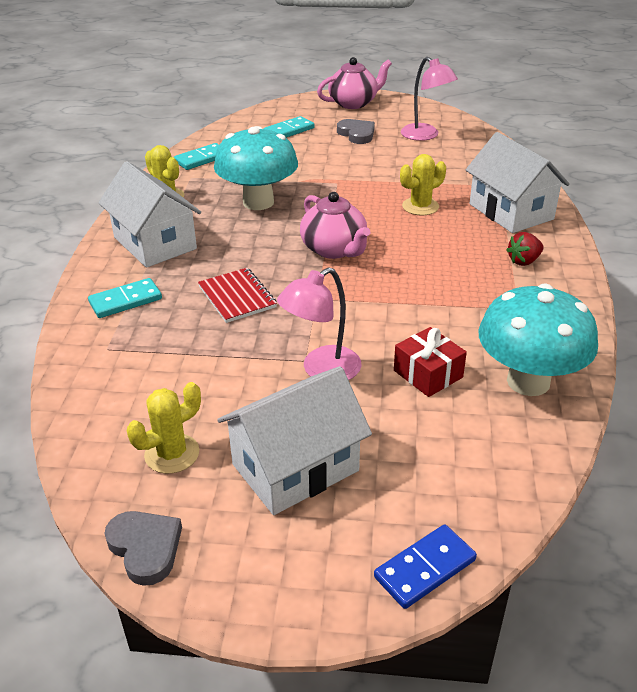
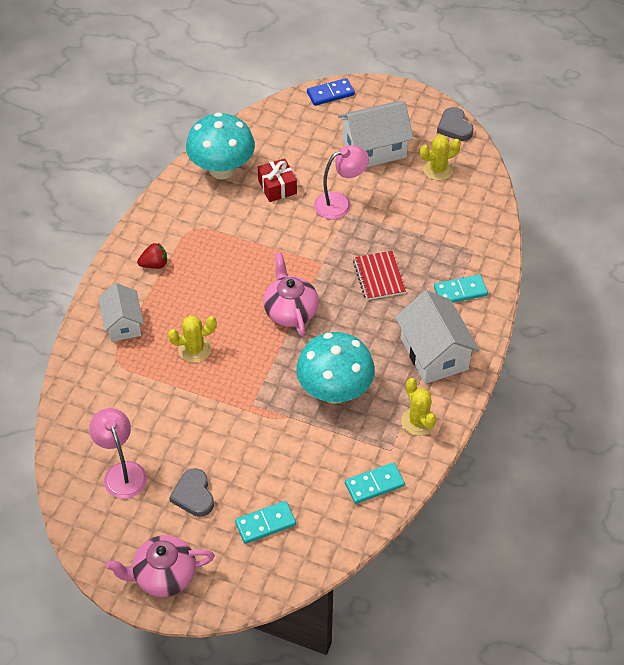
camera: 165 degrees left, 15 degrees up
(511, 211) = (123, 323): white house -> white house, size x0.65

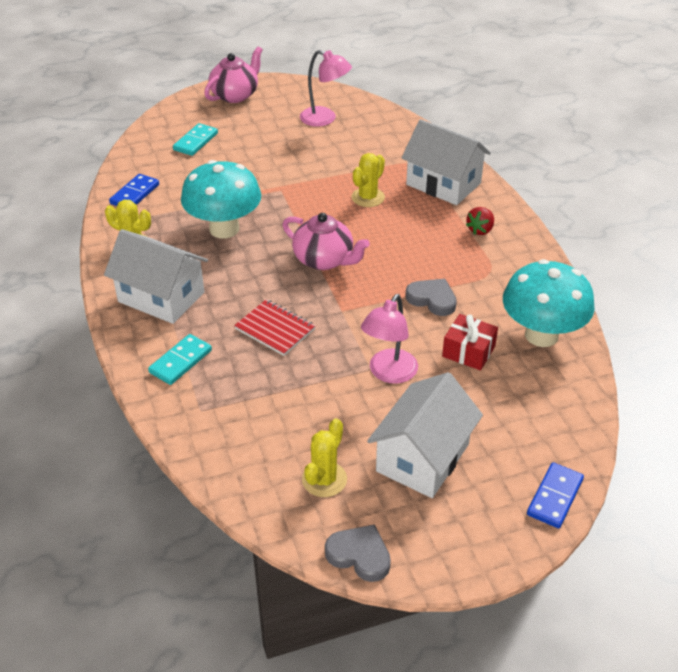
camera: 140 degrees right, 10 degrees down
(123, 323) = (443, 184): white house -> white house, size x1.55
(193, 495) = (262, 131): grey heart -> grey heart (432, 299)
(374, 484) = (135, 194): turquoise domino -> blue domino

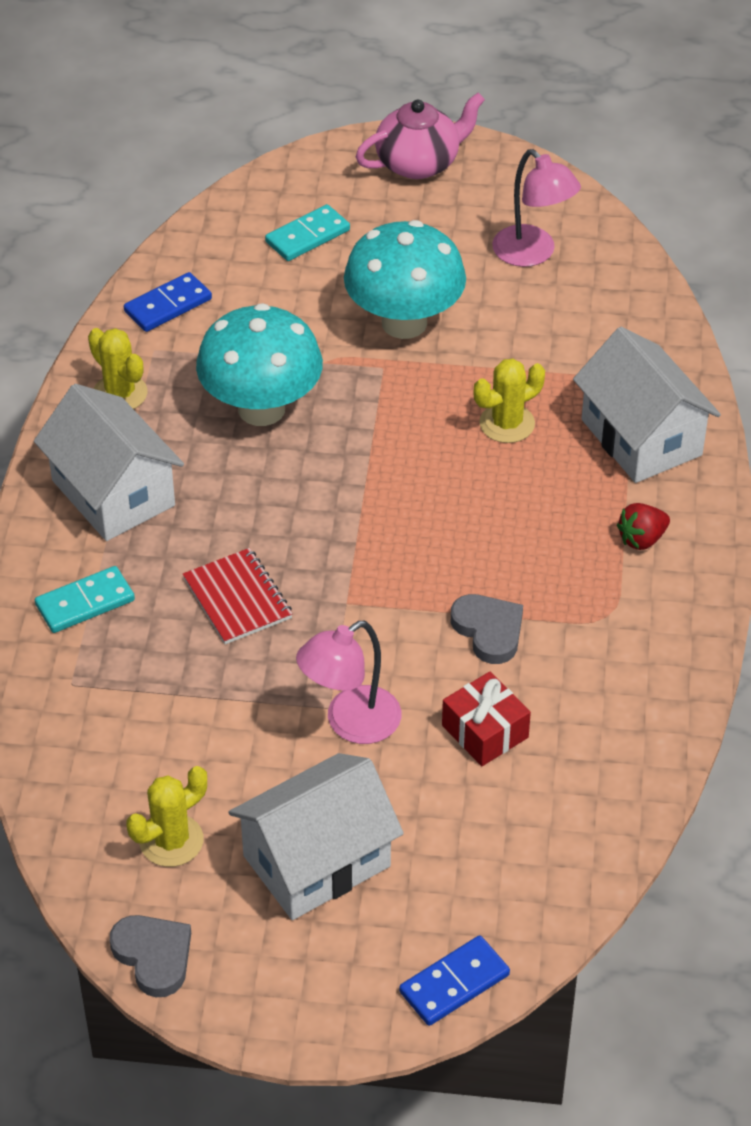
camera: 25 degrees right, 5 degrees up
(324, 260) = (374, 511): pink teapot -> none
(541, 335) = (609, 745): turquoise mushroom -> turquoise mushroom (404, 323)

